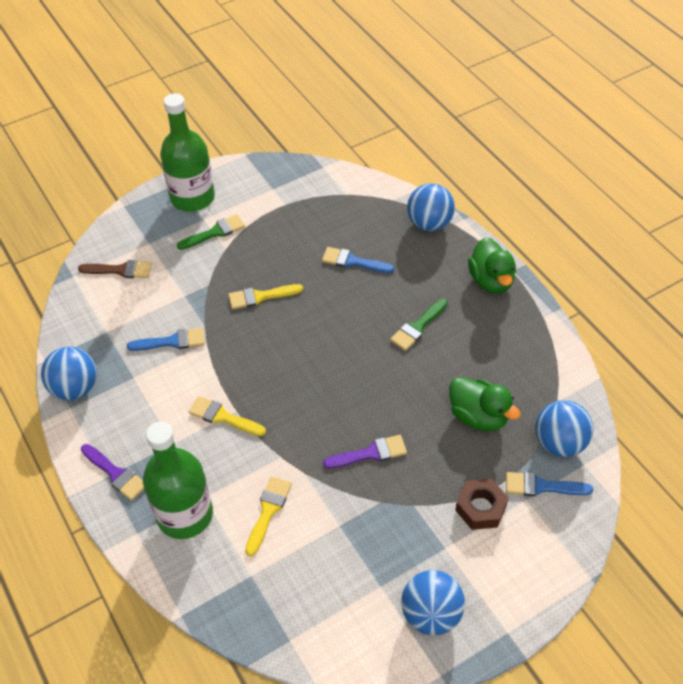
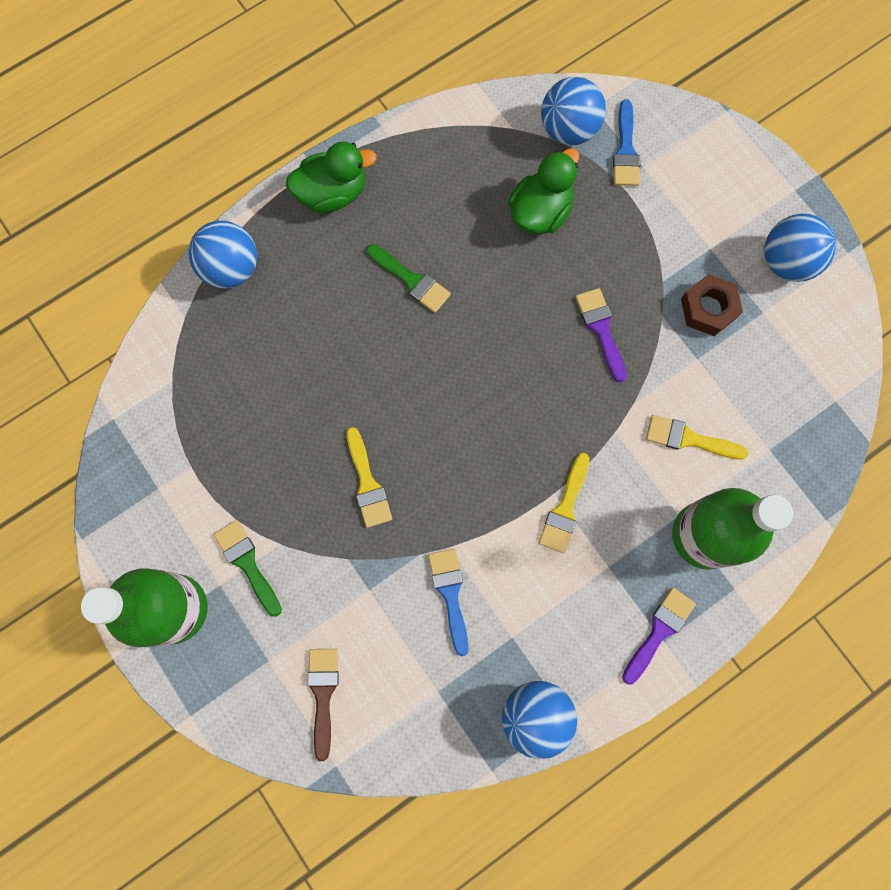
camera: 95 degrees left, 25 degrees up
(353, 262) = (302, 365): blue brush -> none
(480, 508) = (659, 212): brown nut -> brown nut (708, 309)

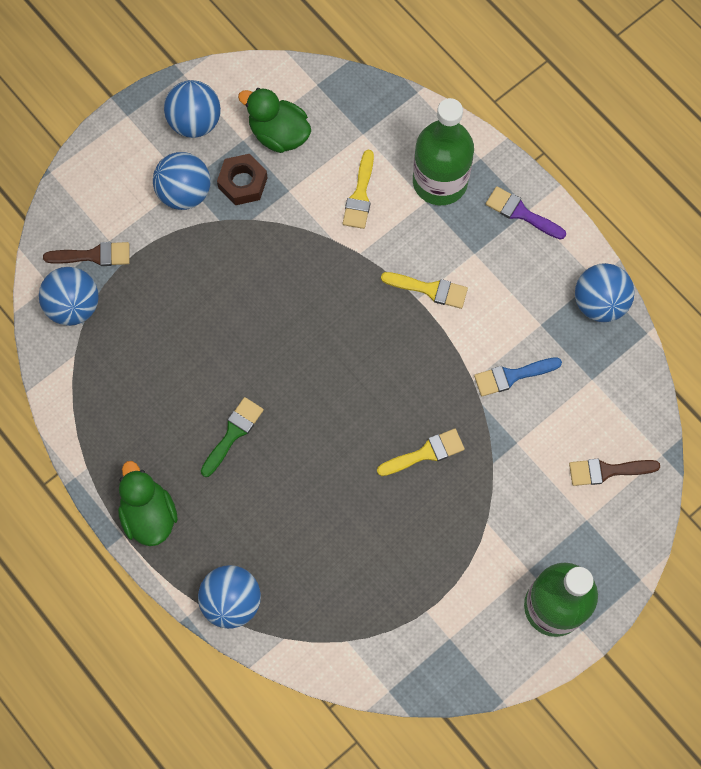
camera: 95 degrees left, 5 degrees down
(247, 563) = (507, 548): green brush -> none
(540, 212) = (159, 326): green duck -> green duck (278, 134)
(601, 329) = (268, 268): purple brush -> none
(626, 150) = (93, 255): blue brush -> brown brush
(697, 246) = (184, 192): none -> blue ball

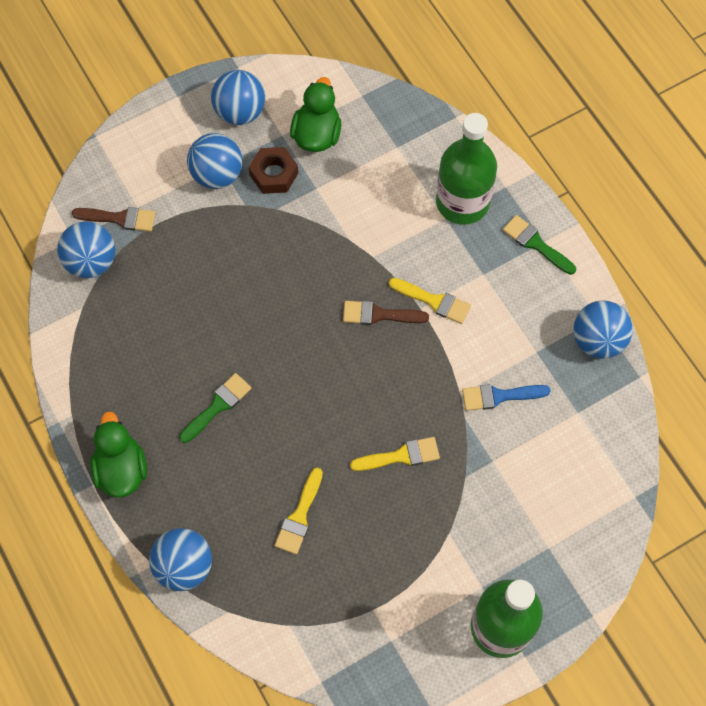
camera: 10 degrees right, 5 degrees down
(278, 134) = (317, 135): green duck -> green duck turned 60 degrees clockwise
(360, 195) = (383, 203): yellow brush -> yellow brush (299, 516)
(521, 213) = (535, 244): purple brush -> green brush
(607, 471) = (577, 503): brown brush -> brown brush (379, 315)

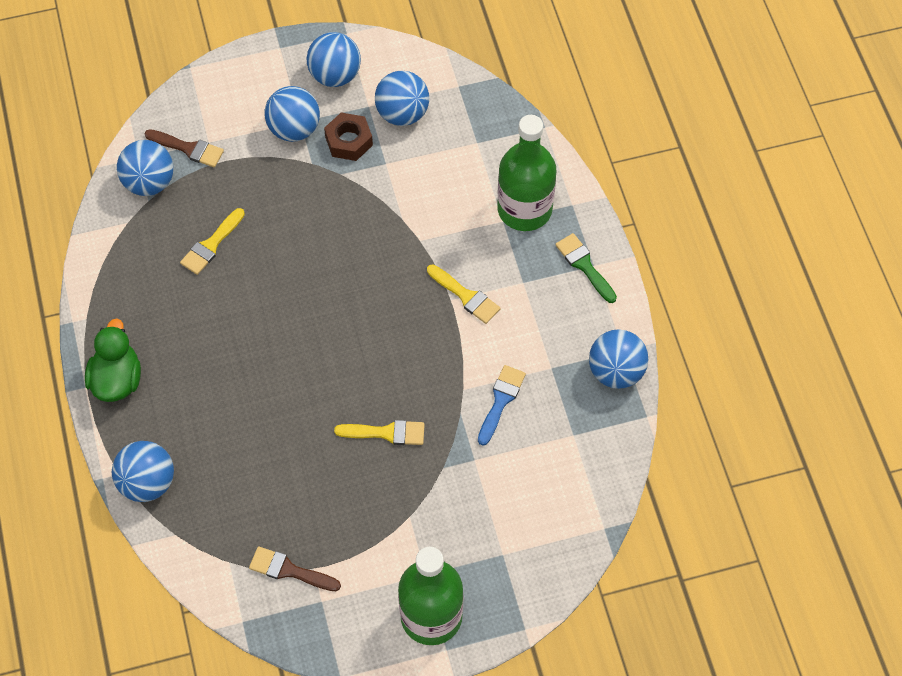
camera: 15 degrees right, 5 degrees down
(218, 406) = (226, 343): green brush -> none
(299, 516) = (271, 464): yellow brush -> yellow brush (211, 245)
(317, 135) = (402, 113): green duck -> blue ball
(379, 315) = (408, 296): brown brush -> brown brush (289, 570)
(499, 396) = (501, 401): blue brush -> blue brush turned 105 degrees clockwise

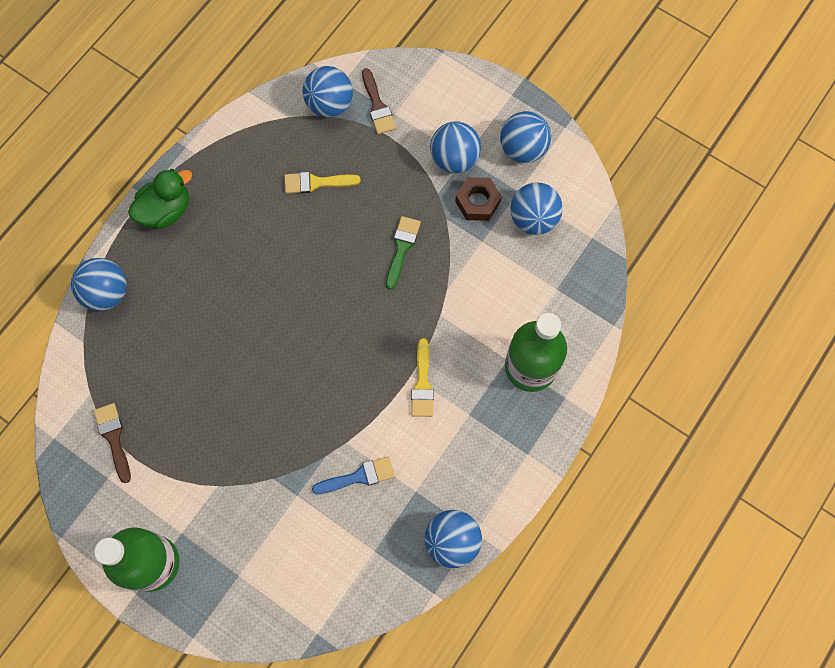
camera: 50 degrees right, 10 degrees up
(386, 433) = (268, 417): yellow brush -> none
(584, 265) = (521, 447): green brush -> green brush (402, 248)

